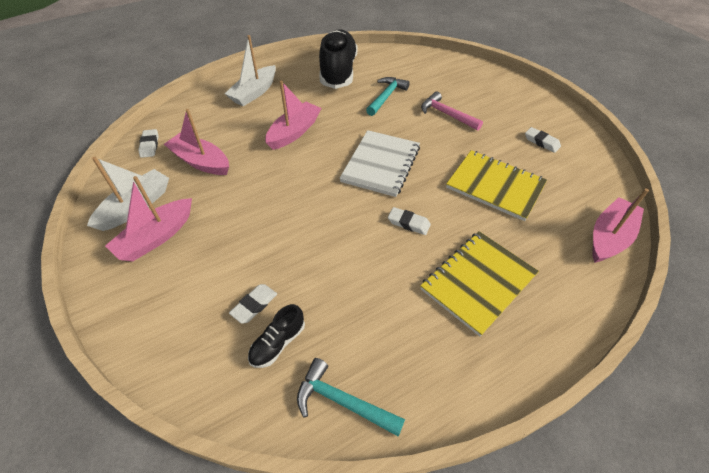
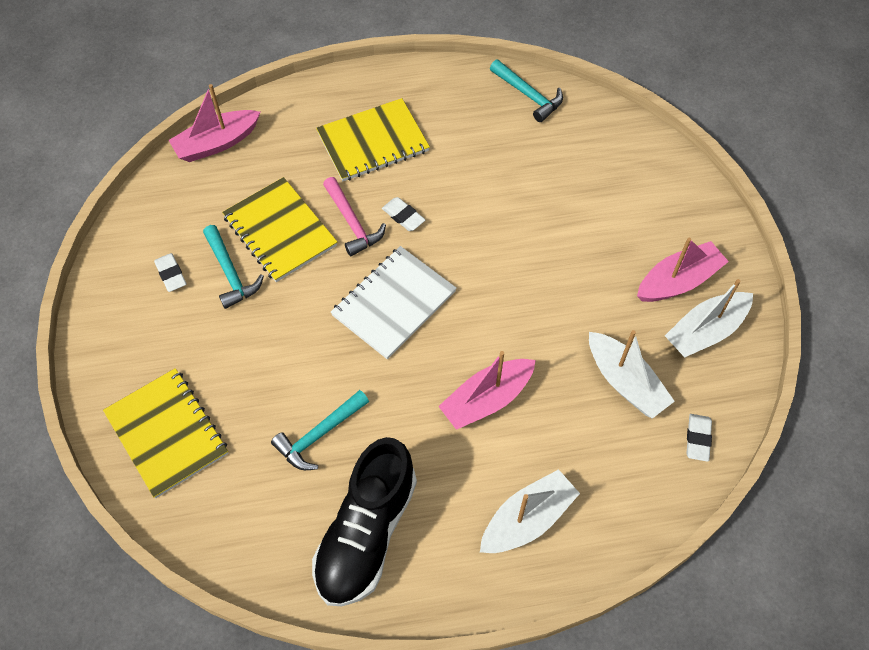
camera: 160 degrees left, 10 degrees up
(201, 162) = (625, 382): pink boat -> white boat
(254, 305) = (583, 181): white eraser -> none
(278, 343) = (568, 146): black shoe -> none
(446, 114) = (255, 364): pink hammer -> pink hammer (352, 223)
(467, 80) = (166, 433): none -> yellow notebook
(504, 152) = (231, 273): none -> turquoise hammer

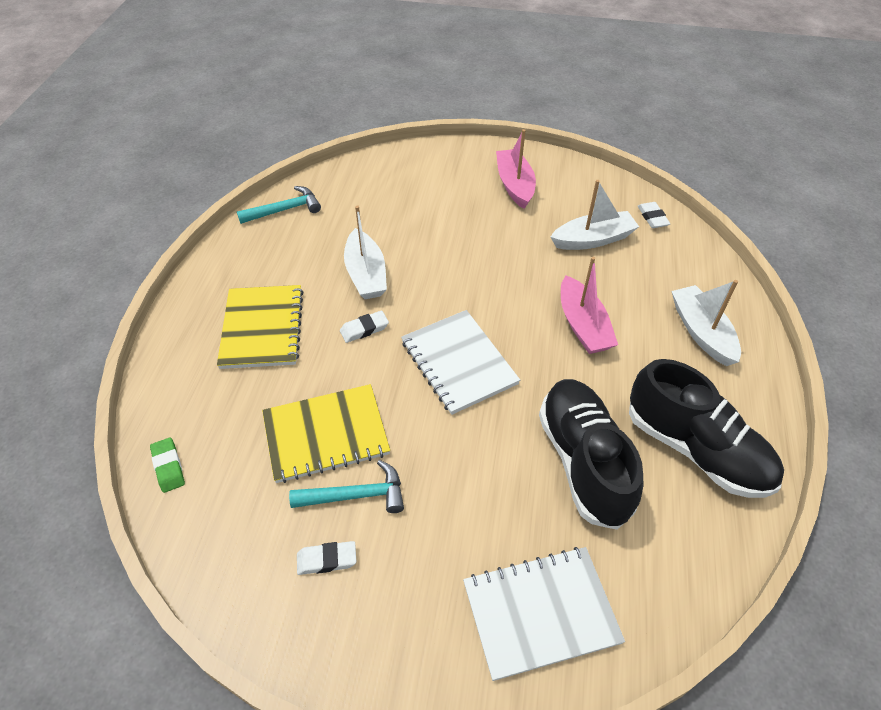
camera: 70 degrees left, 10 degrees down
(166, 433) = (540, 613): yellow notebook -> white notebook
(217, 143) = (168, 467): pink boat -> green eraser
(319, 435) = (583, 461): turquoise hammer -> black shoe
(352, 223) = (350, 370): pink hammer -> none
(698, 439) = (652, 217): white eraser -> white eraser turned 45 degrees clockwise
(705, 331) = (563, 185): white boat -> white boat (366, 274)

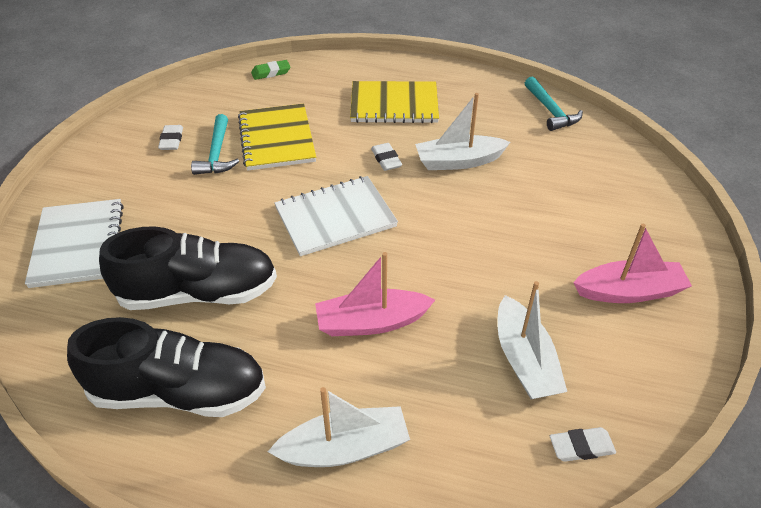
camera: 95 degrees right, 5 degrees down
(696, 449) = (179, 392): black shoe -> black shoe turned 135 degrees counterclockwise

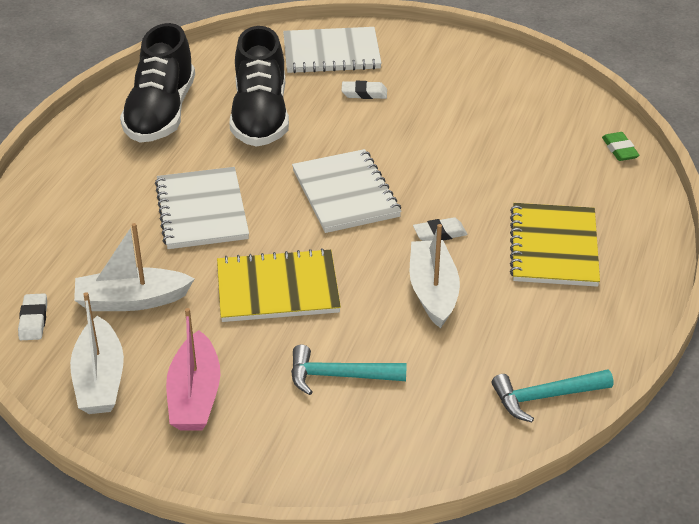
camera: 95 degrees right, 5 degrees down
(171, 140) = (480, 89): white eraser -> white eraser (364, 93)
(217, 153) = (456, 117): turquoise hammer -> turquoise hammer (339, 376)
(277, 139) = (481, 155): yellow notebook -> yellow notebook (277, 289)
(344, 448) = (83, 191): white boat -> white boat (100, 379)
(371, 322) = (202, 210): pink boat -> white notebook

